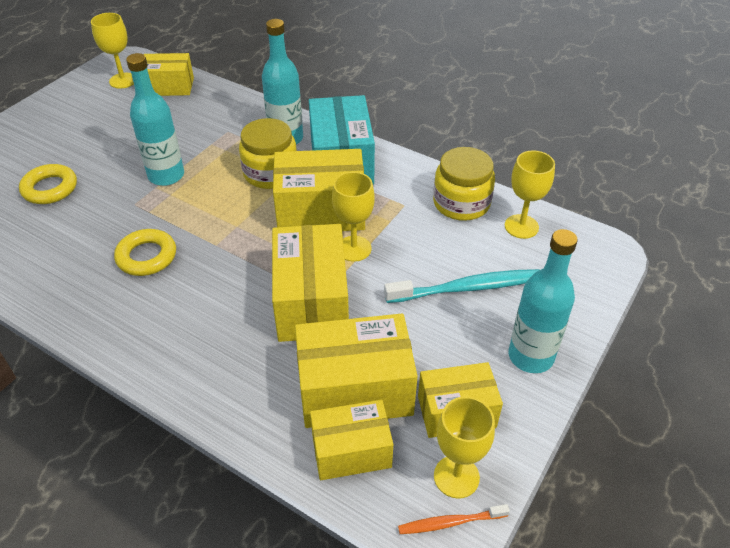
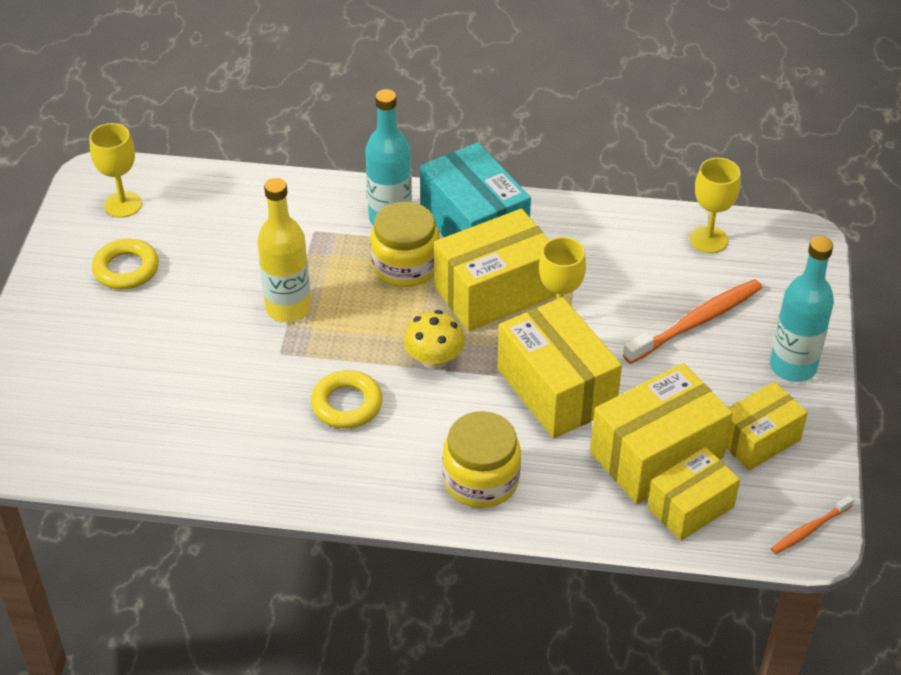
camera: 25 degrees left, 0 degrees up
(50, 188) = (163, 368): yellow ring -> yellow ring (126, 269)
(166, 176) = (288, 308): turquoise bottle -> yellow bottle
(169, 87) = (191, 195): yellow box -> none
(236, 246) = (434, 360): none -> yellow mushroom
(456, 476) = (792, 492): yellow goblet -> none
(461, 203) = (633, 234): yellow jar -> yellow jar (481, 480)
(467, 288) = (696, 322): turquoise toothbrush -> orange toothbrush

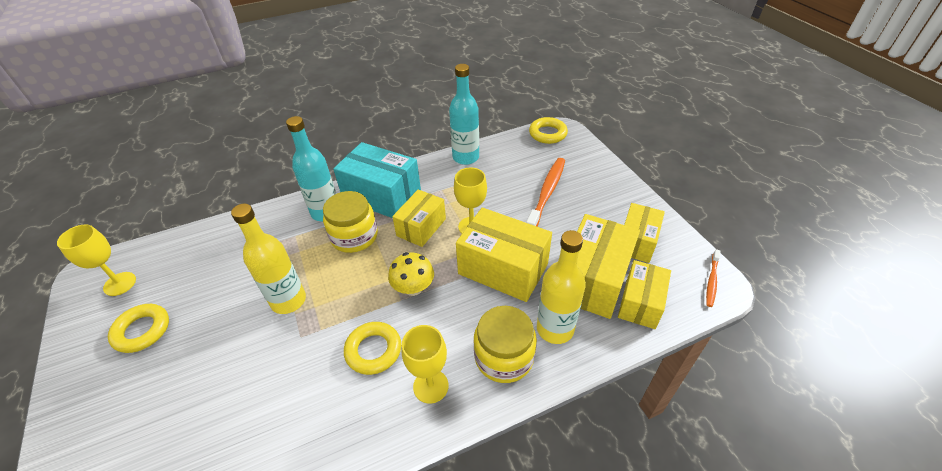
camera: 30 degrees left, 0 degrees up
(494, 292) = (421, 227): yellow box -> yellow box, size x0.64
(562, 482) = (555, 329): none -> yellow bottle
(708, 239) = (516, 149): yellow goblet -> yellow goblet (430, 386)
(777, 236) = (547, 134): none -> yellow ring
(793, 366) = (615, 194): turquoise bottle -> turquoise bottle (465, 157)

